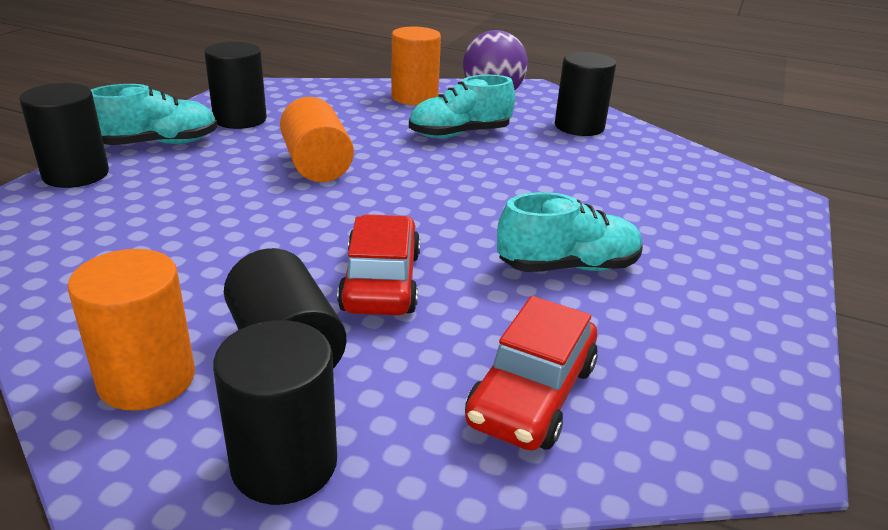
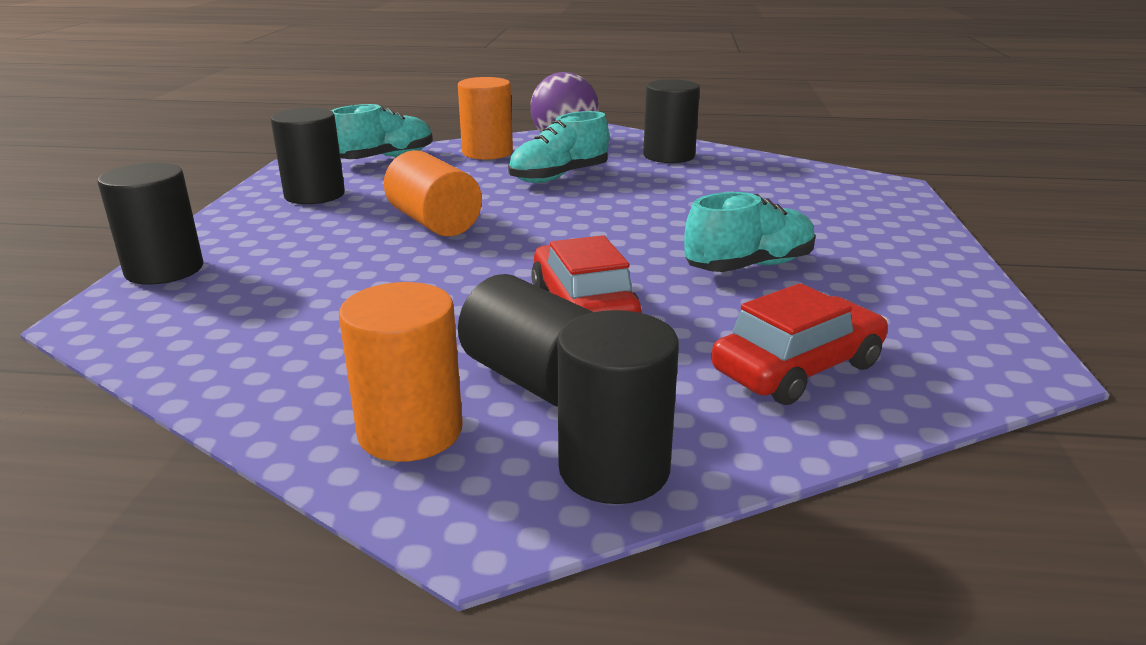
camera: 15 degrees left, 5 degrees down
(159, 144) = (240, 228): turquoise shoe -> turquoise shoe (385, 158)
(532, 394) = (797, 368): red car -> red car turned 135 degrees counterclockwise

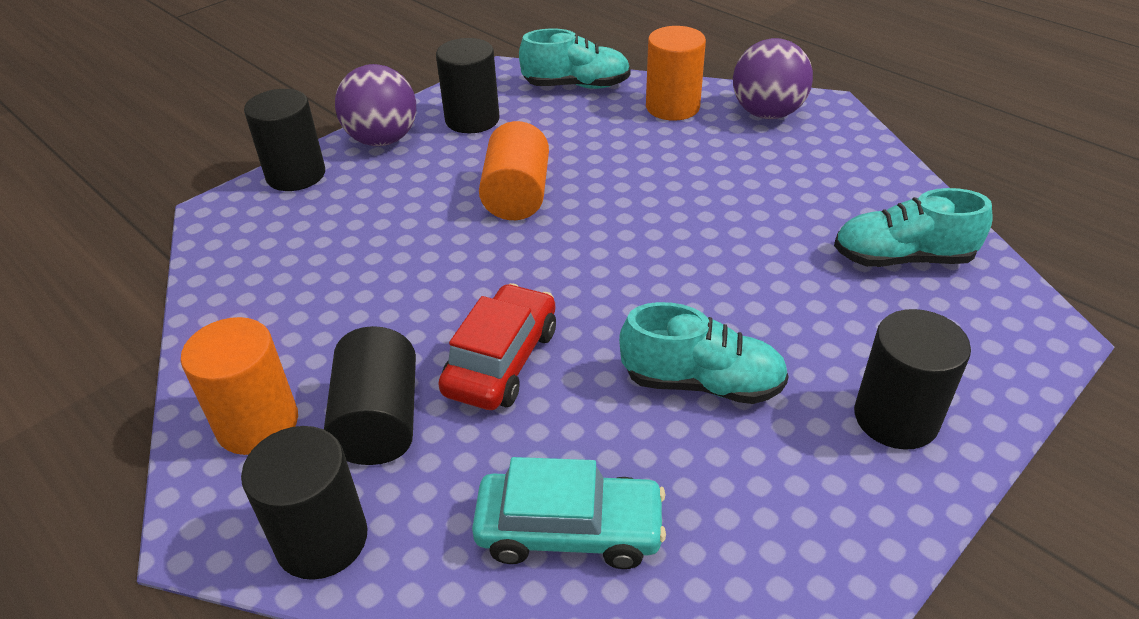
camera: 40 degrees right, 15 degrees up
(235, 226) = (382, 140): none -> purple ball
(559, 177) = (692, 171): turquoise shoe -> turquoise shoe (902, 258)
(669, 156) = (845, 178): black cylinder -> black cylinder (895, 418)
(797, 368) = (569, 530): red car -> turquoise car

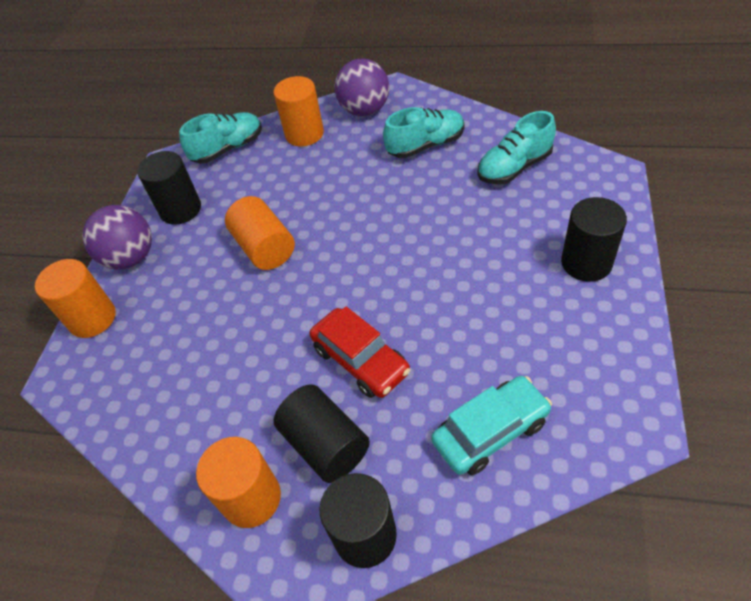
camera: 30 degrees left, 10 degrees up
(296, 175) = (92, 318): black cylinder -> orange cylinder
(501, 361) = (361, 360): red car -> red car turned 150 degrees clockwise
(702, 383) = (480, 303): turquoise shoe -> turquoise shoe (426, 145)

